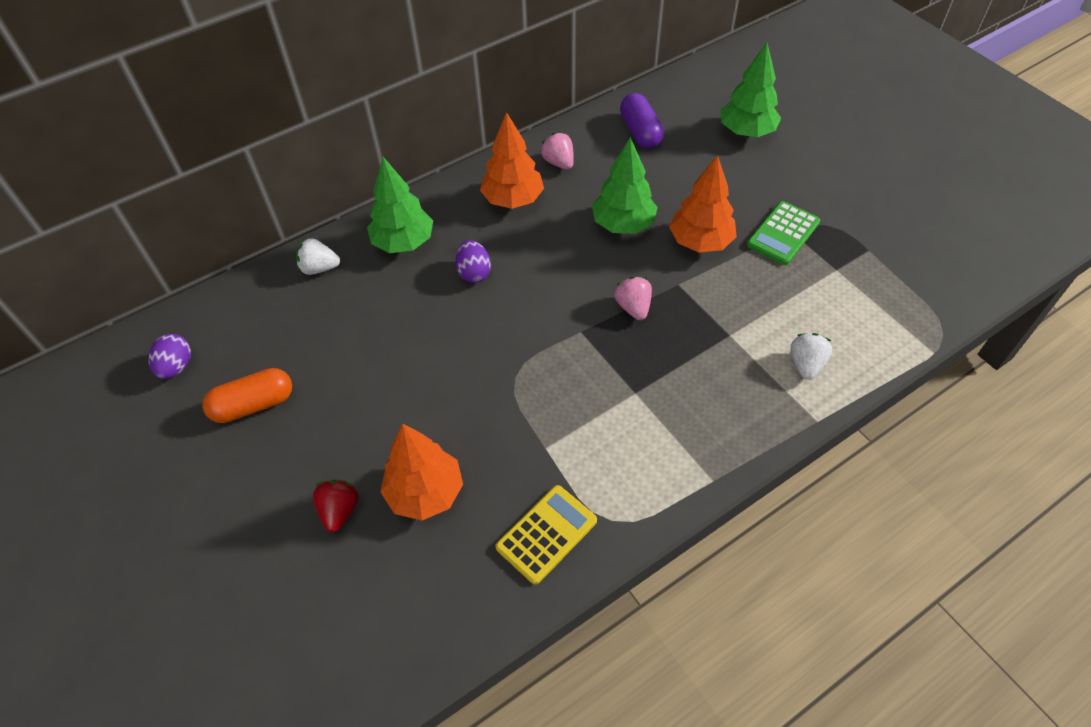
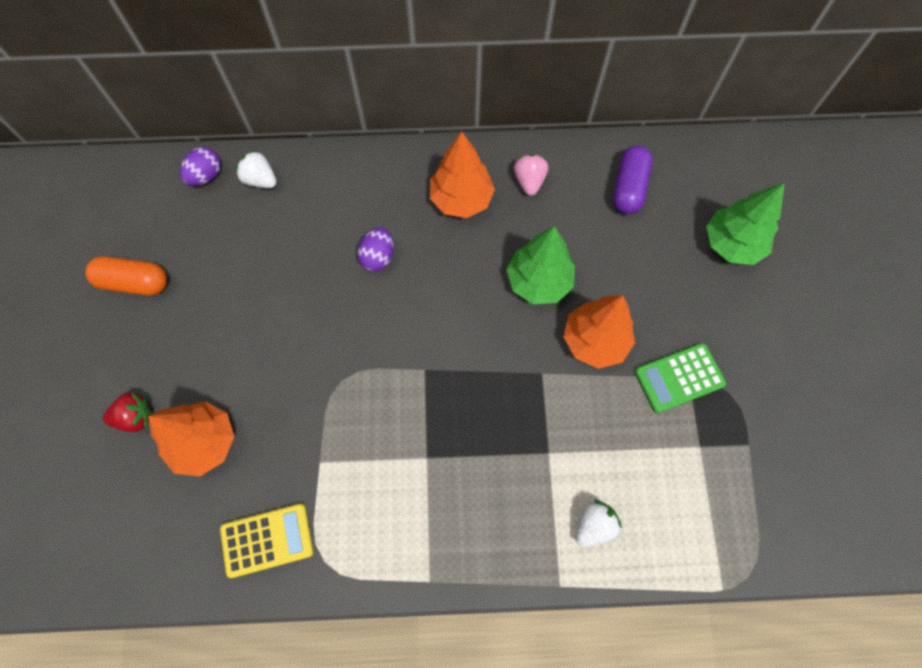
camera: 30 degrees right, 15 degrees up
(176, 367) = (102, 213): purple egg -> purple egg (206, 176)
(339, 510) = (135, 417): red strawberry -> red strawberry turned 45 degrees clockwise
(403, 242) = (341, 192): green tree -> none
(633, 307) = (485, 373): pink strawberry -> none

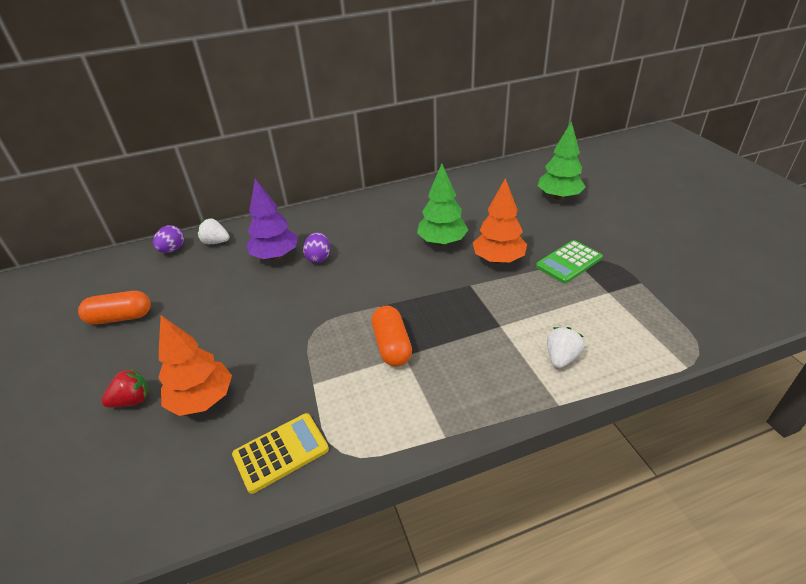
camera: 15 degrees left, 30 degrees down
(327, 234) = (275, 256): none -> purple tree
(418, 438) = (392, 345): none -> orange capsule
(461, 199) = (368, 218): orange tree -> none
(529, 181) = (411, 201): pink strawberry -> none
(628, 188) = (477, 190): purple capsule -> none

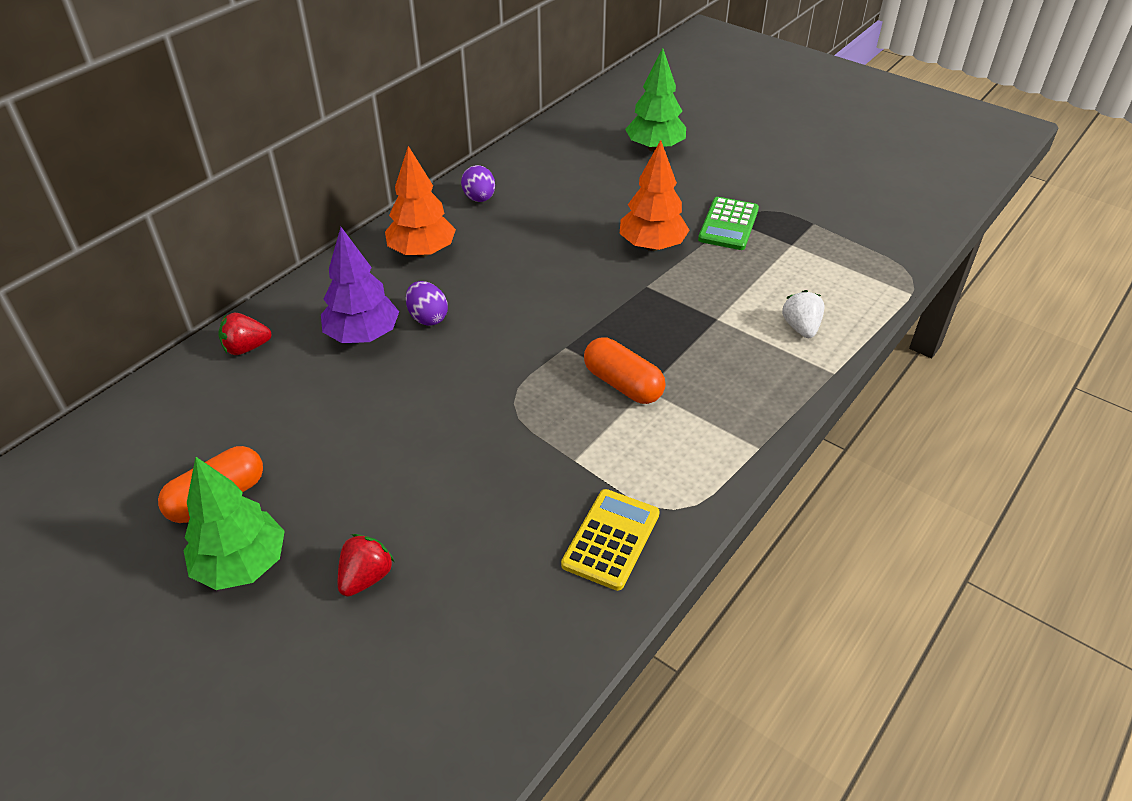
camera: 35 degrees left, 5 degrees up
(172, 249) = (185, 382): purple egg -> purple egg (479, 198)
(202, 400) = (459, 534): orange tree -> orange tree (422, 252)
(216, 242) = (246, 348): white strawberry -> red strawberry
(442, 242) = (568, 246): green tree -> green tree (241, 565)

